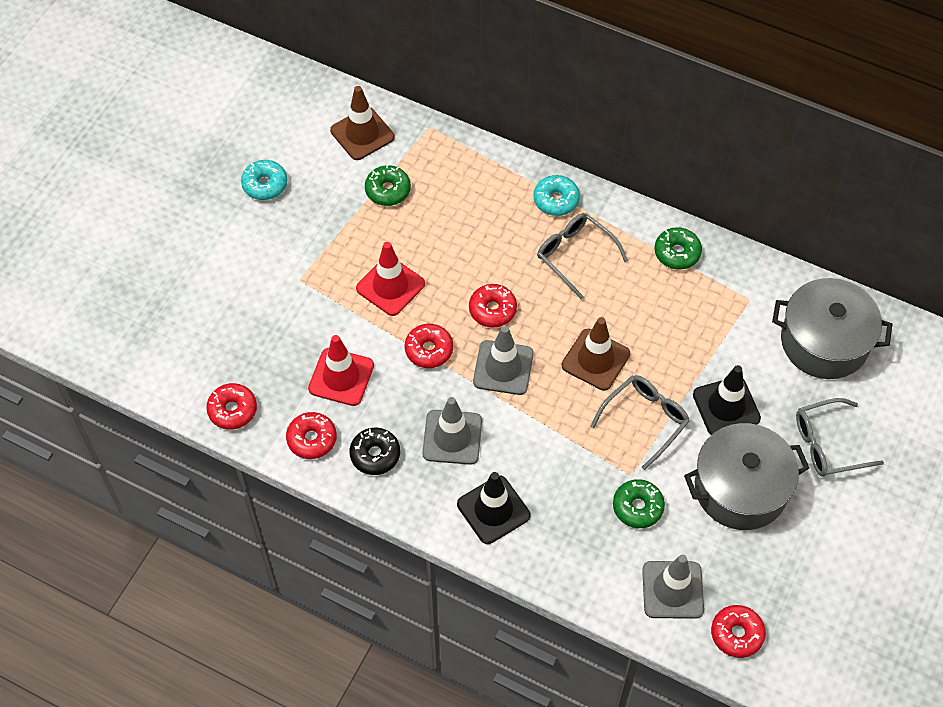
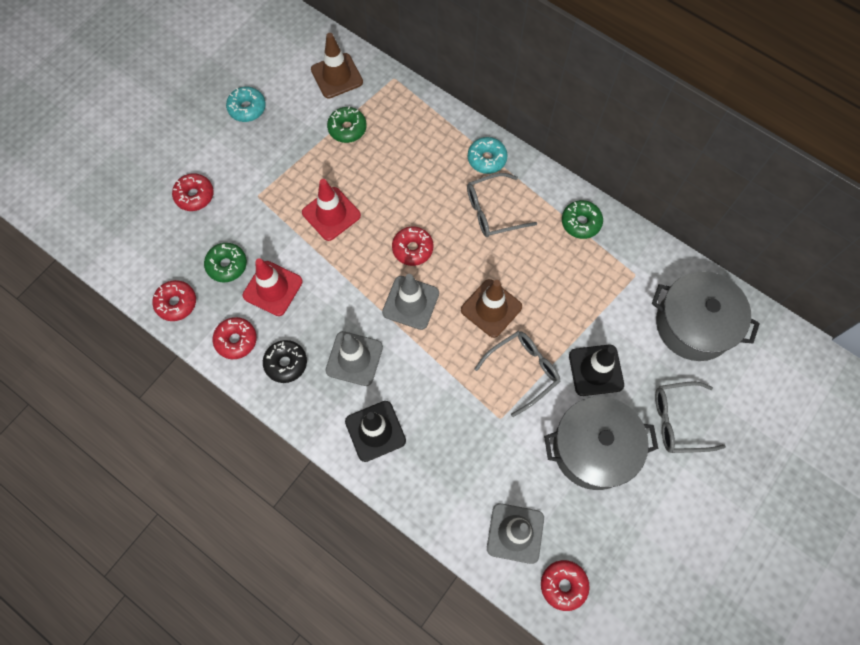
camera: 10 degrees right, 10 degrees up
(429, 350) = (351, 276): red donut -> red donut (194, 195)
(575, 255) = (493, 211): grey glasses -> grey glasses turned 75 degrees counterclockwise
(637, 507) = (500, 450): green donut -> green donut (227, 265)

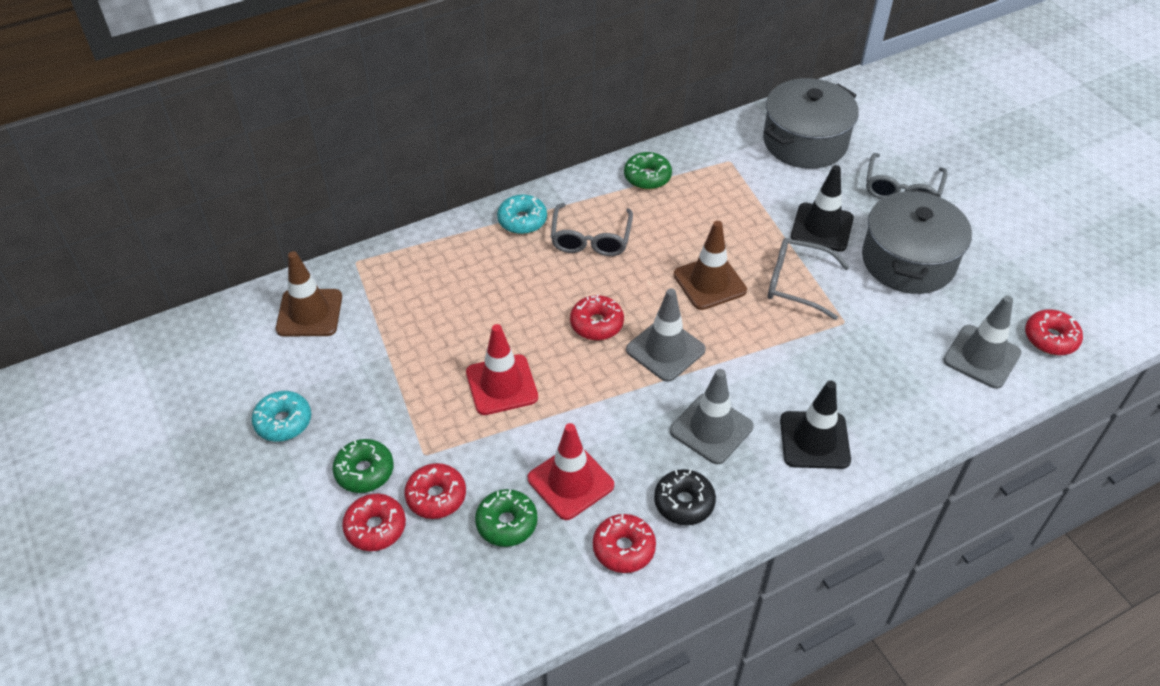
camera: 65 degrees left, 20 degrees down
(176, 303) = (530, 604): red donut -> red donut (436, 496)
(347, 128) = (392, 328): green donut -> green donut (364, 471)
(523, 370) = (796, 283): grey glasses -> grey glasses turned 60 degrees counterclockwise

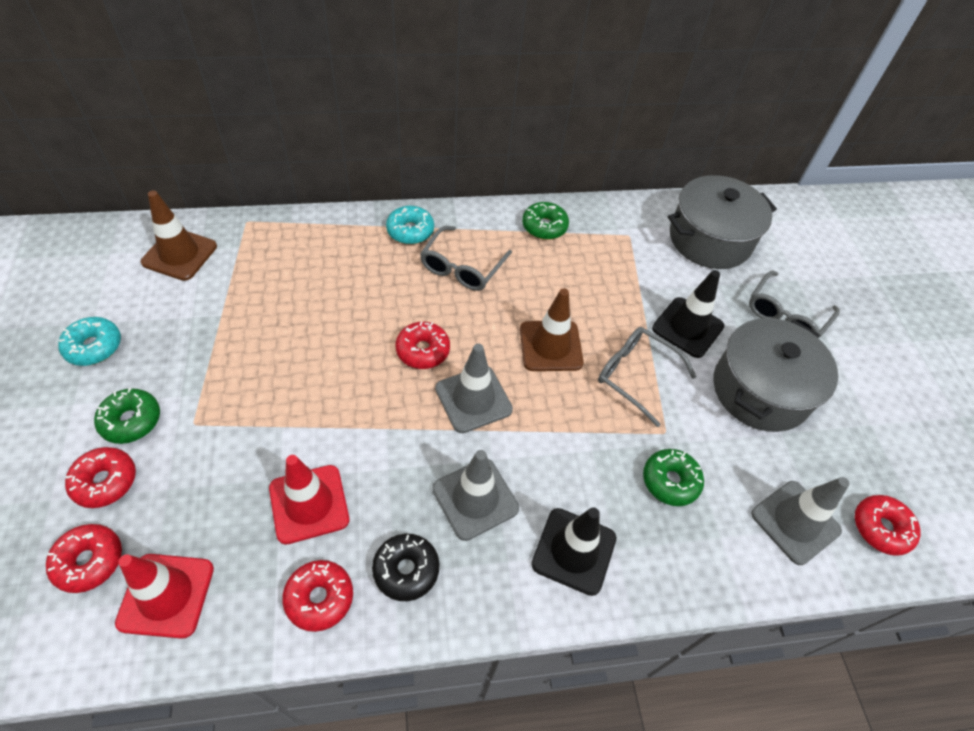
camera: 15 degrees right, 5 degrees up
(436, 496) = (178, 471): red donut -> red donut (89, 561)
(501, 385) = (302, 380): red traffic cone -> red traffic cone (166, 595)
(506, 523) = (225, 524): green donut -> green donut (670, 481)

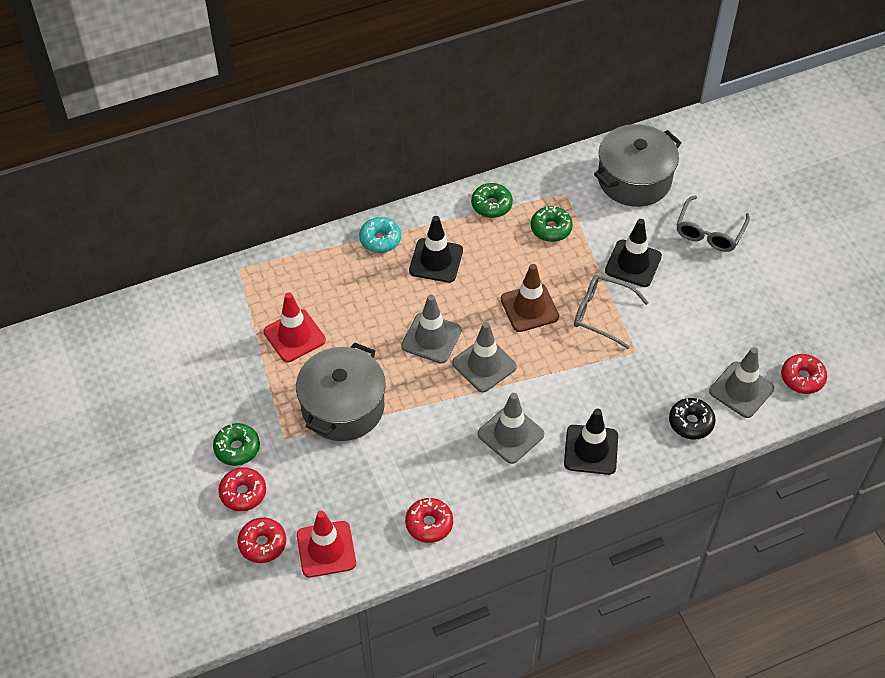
camera: 10 degrees left, 0 degrees up
(94, 347) = (176, 403): turquoise donut -> none
(179, 254) = (199, 312): brown traffic cone -> none
(309, 504) = (395, 469): red traffic cone -> red traffic cone (294, 336)
(406, 570) = (480, 492): black donut -> black donut (691, 422)
(423, 350) = (431, 338): red donut -> grey traffic cone
(462, 267) = (436, 261): grey glasses -> black traffic cone
(670, 481) = (646, 385): green donut -> green donut (551, 228)
(760, 390) = (700, 300): grey pot -> grey pot (343, 407)

